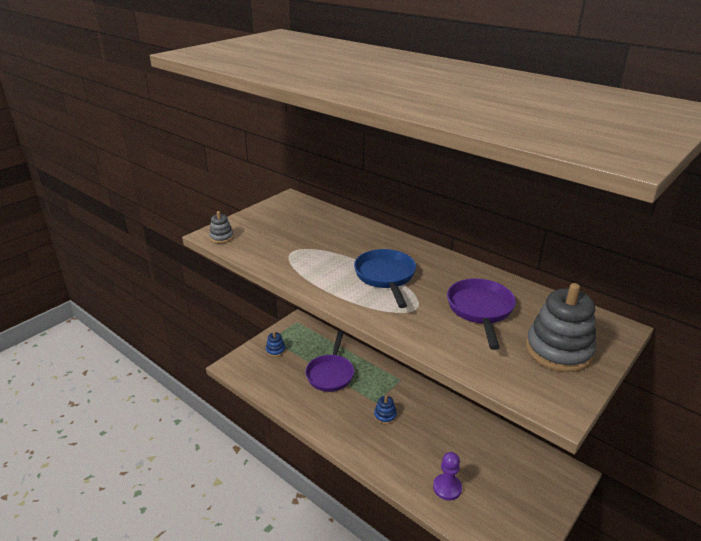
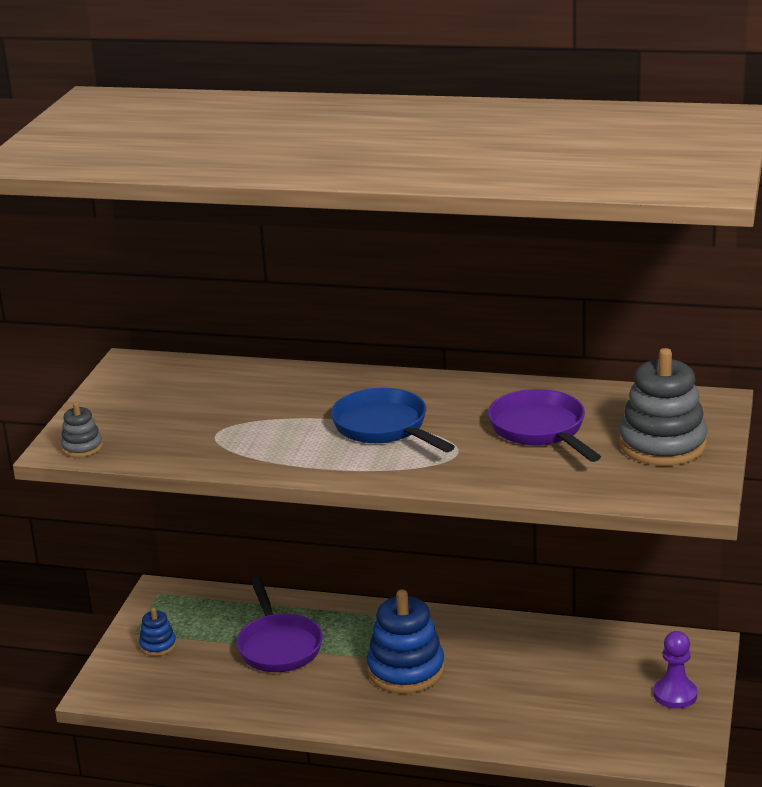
camera: 25 degrees left, 5 degrees down
(385, 416) = (406, 670): blue stacking toy -> blue stacking toy, size x2.05
(447, 488) = (552, 721): purple pawn -> purple pawn (675, 694)

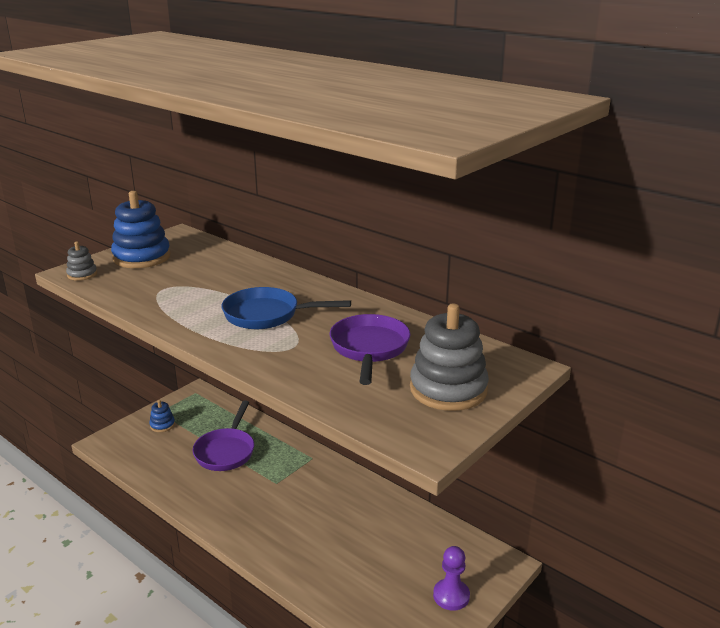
camera: 25 degrees right, 0 degrees up
(384, 428) = (267, 315): blue pan -> blue pan turned 75 degrees counterclockwise
(406, 670) = (284, 498): blue stacking toy -> blue stacking toy (142, 257)

